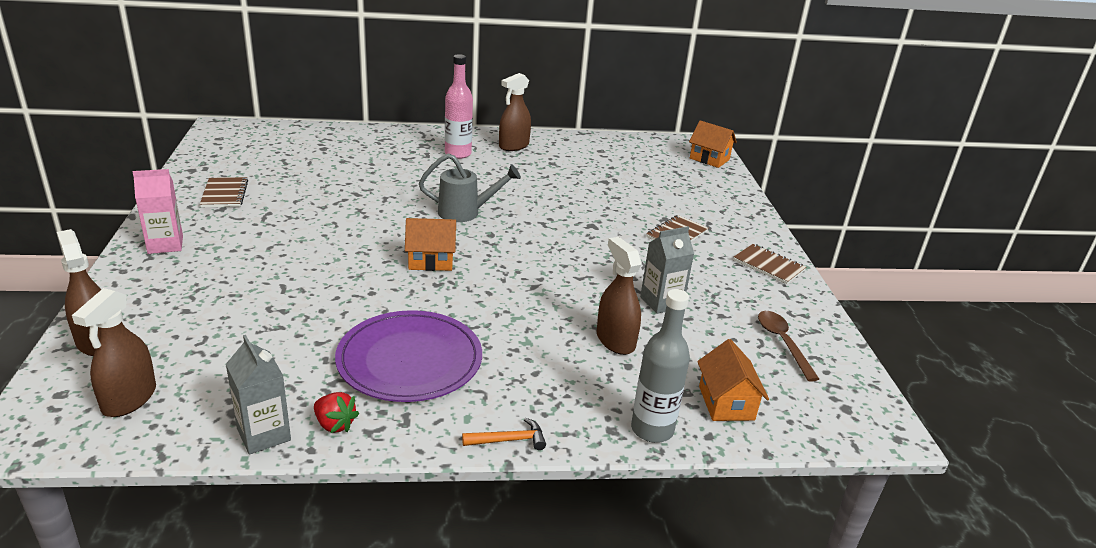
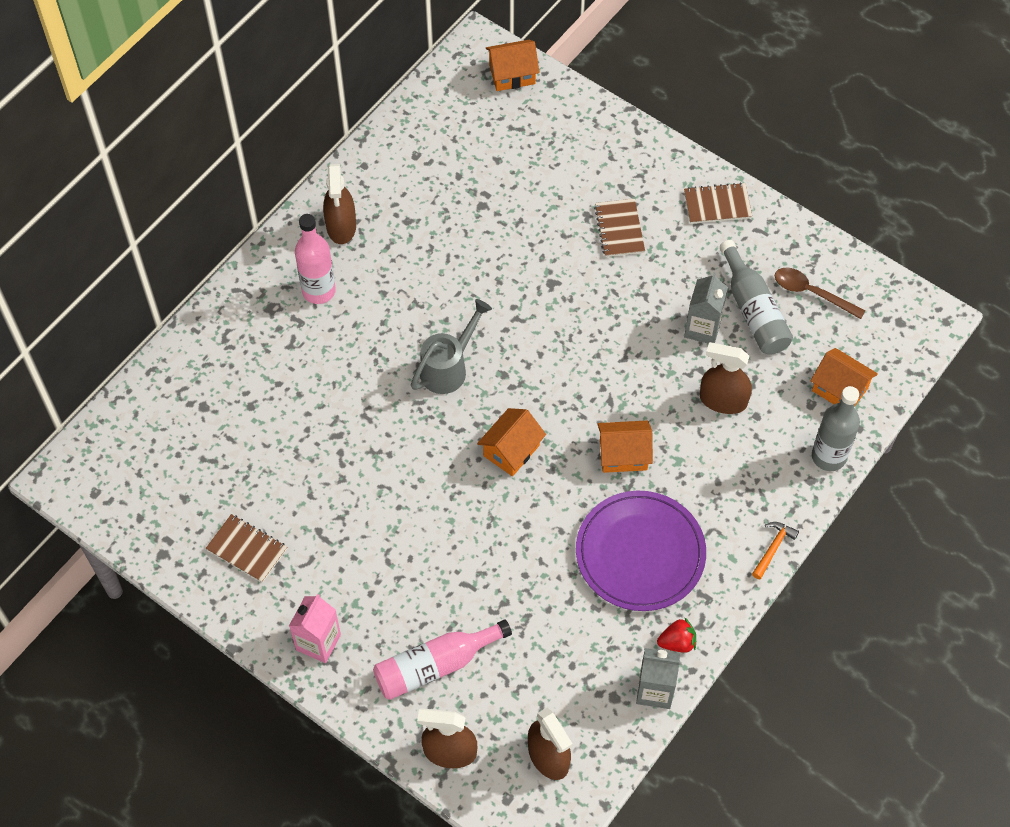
camera: 45 degrees left, 30 degrees up
(186, 301) = (435, 665): none -> pink bottle
(494, 312) = (623, 454): none -> orange house
(717, 320) = (753, 310): none -> grey bottle

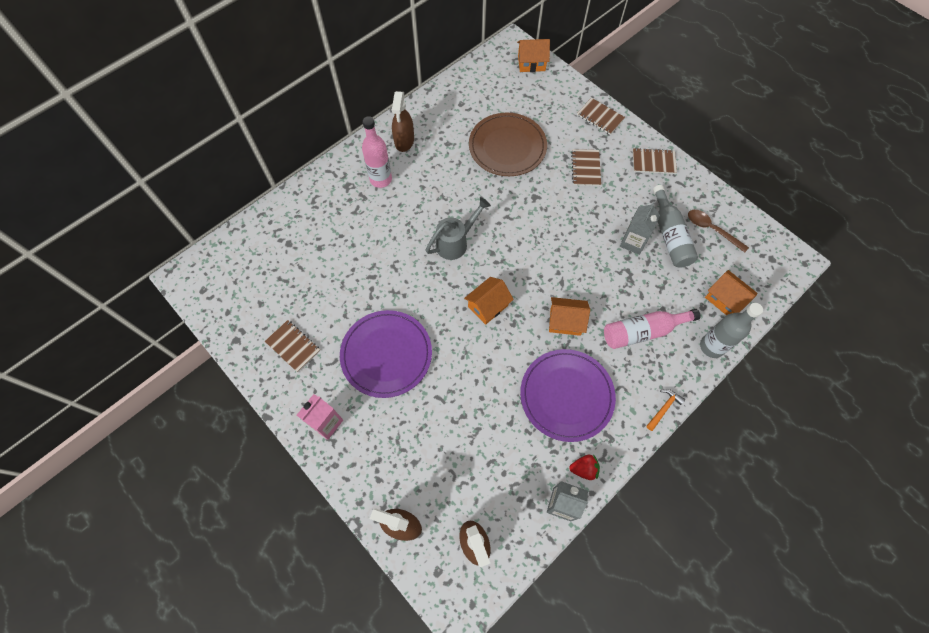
camera: 10 degrees right, 5 degrees up
(381, 539) = (386, 354): none -> purple plate
(435, 665) = (405, 455): pink bottle -> pink bottle (643, 331)
(498, 213) = (507, 147): none -> brown plate
(629, 146) = (600, 117): none -> brown notebook
(723, 400) = (640, 294): brown spray bottle -> none

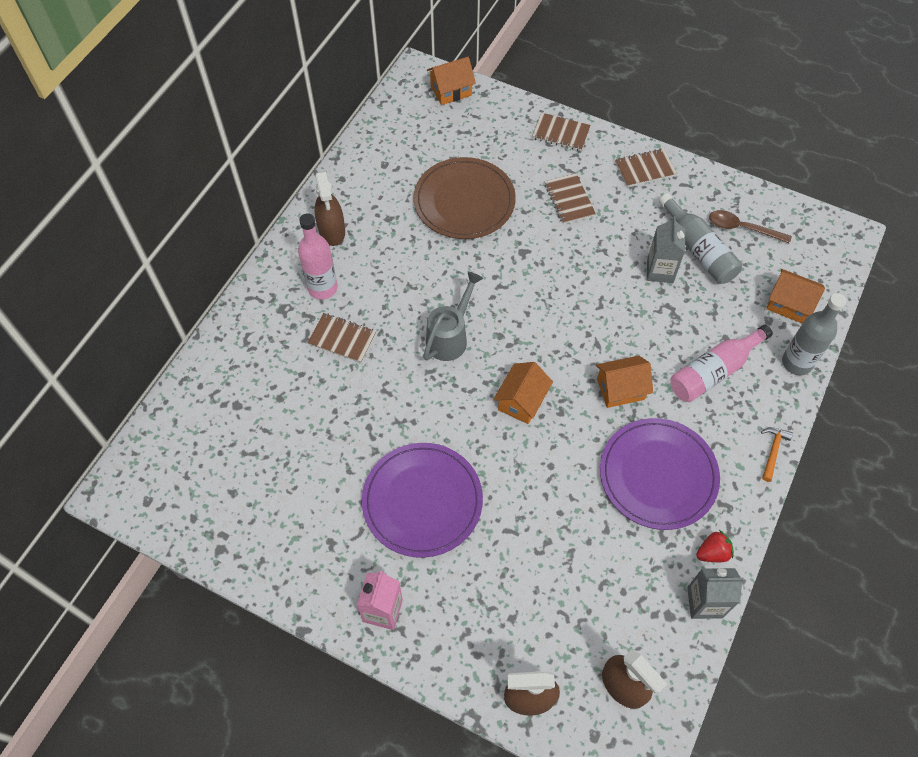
camera: 20 degrees left, 5 degrees down
(293, 346) = (299, 531): brown notebook -> brown notebook (342, 339)

